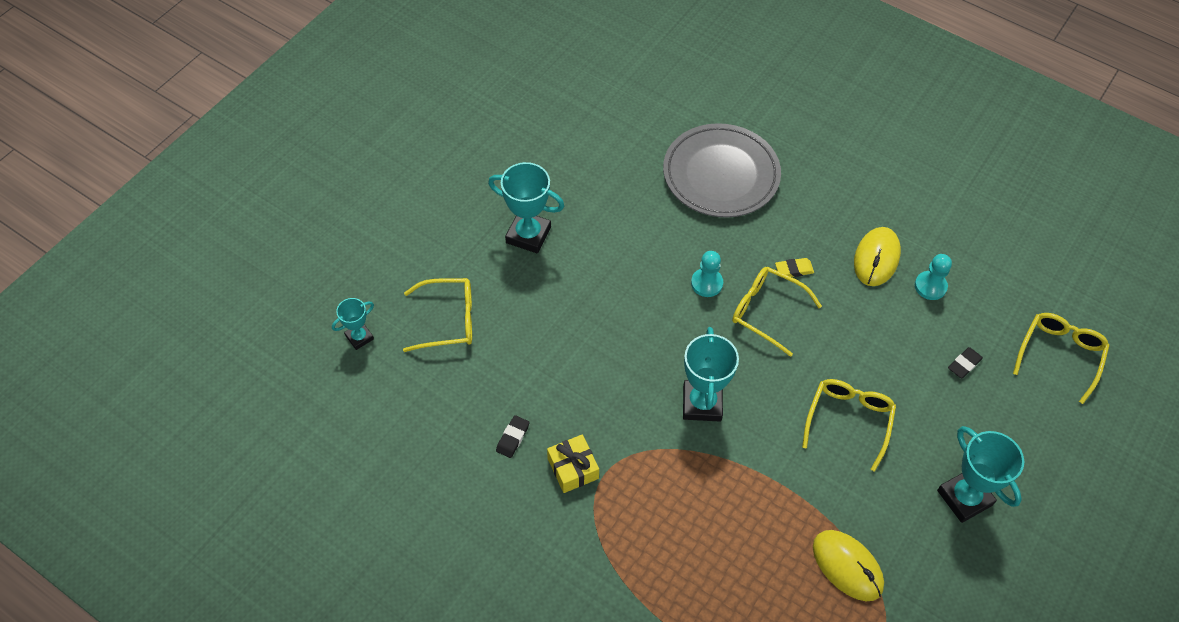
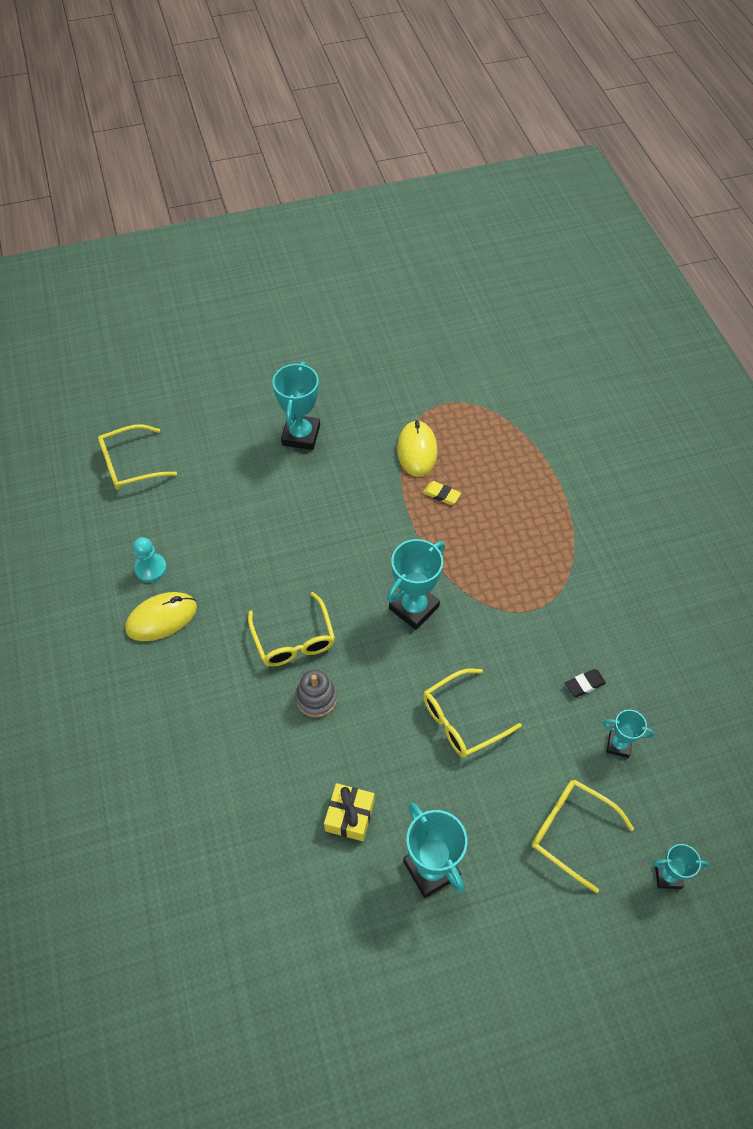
camera: 140 degrees left, 0 degrees up
(452, 407) = (618, 745): none -> turquoise trophy
(573, 468) = (553, 629): yellow gift -> yellow gift (349, 816)
(706, 283) = (316, 698): turquoise pawn -> grey stacking toy
(721, 175) = (196, 794): grey plate -> none
(794, 270) = (235, 657): yellow eraser -> yellow eraser (441, 494)
(848, 421) = (321, 524): yellow glasses -> yellow glasses (462, 719)
(964, 364) = (199, 503): black eraser -> none

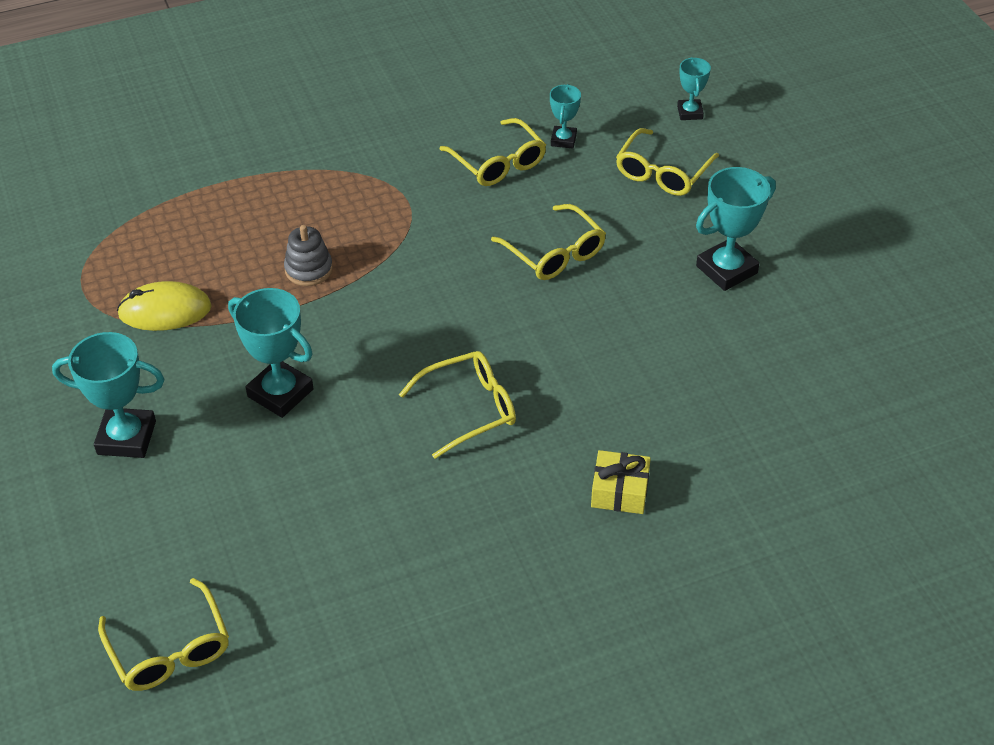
camera: 95 degrees left, 10 degrees down
(151, 568) = (368, 584): turquoise pawn -> none
(161, 618) = (450, 556): yellow mouse -> none
(316, 698) = (547, 379): grey stacking toy -> grey stacking toy (308, 269)
(349, 816) = (685, 337): yellow gift -> yellow gift (619, 491)
(414, 608) = (413, 300): turquoise trophy -> turquoise trophy (280, 393)
(441, 494) = (240, 283): yellow eraser -> none
(584, 684) = (498, 162): black eraser -> yellow glasses

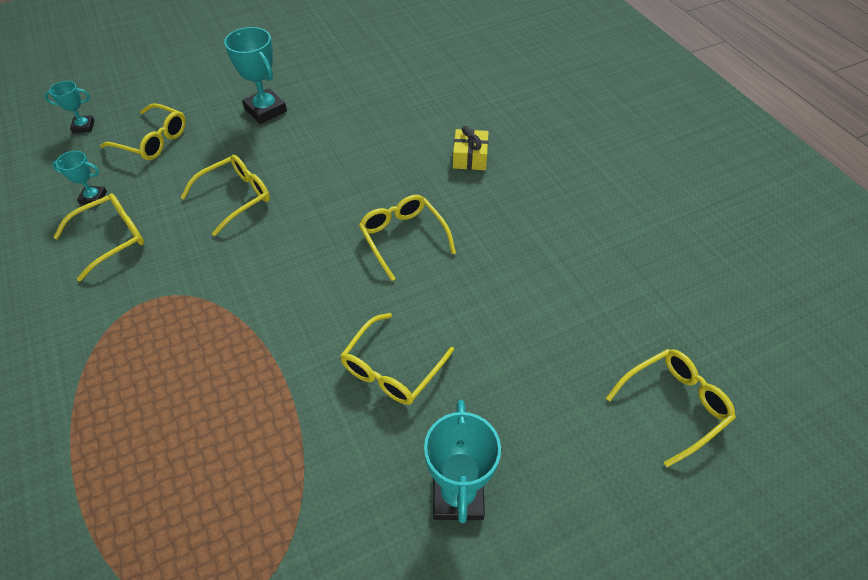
camera: 95 degrees left, 5 degrees up
(165, 311) = (280, 497): yellow mouse -> none
(280, 393) = (392, 368): turquoise trophy -> yellow glasses
(308, 269) = (232, 369): grey stacking toy -> none

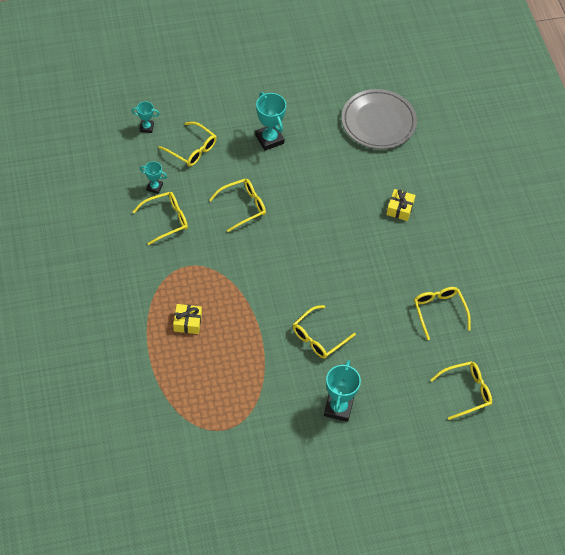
camera: 10 degrees right, 5 degrees up
(150, 396) = (187, 322): none -> yellow gift
(403, 238) = (342, 259): yellow glasses -> yellow glasses (439, 312)
(411, 68) = (378, 122): none -> grey plate

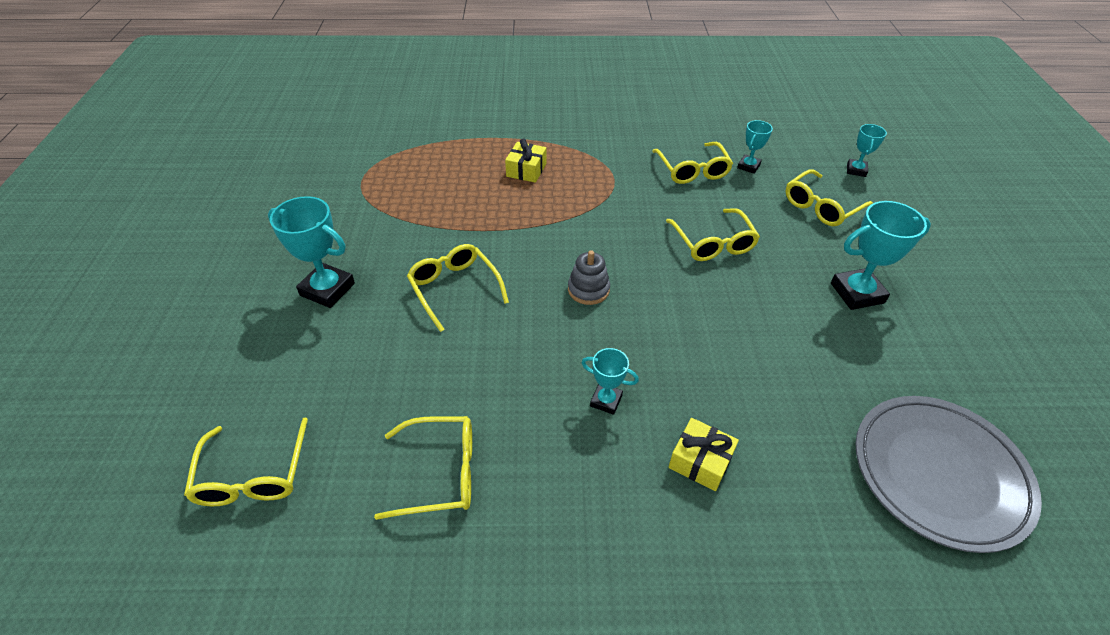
camera: 105 degrees right, 10 degrees down
(301, 267) = (588, 290): none -> grey stacking toy
(377, 249) = (606, 401): none -> turquoise trophy

